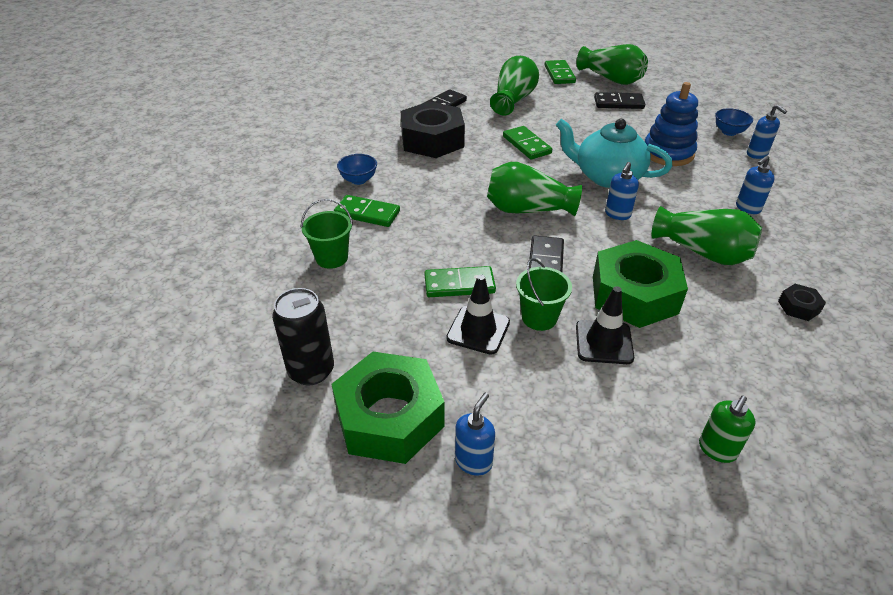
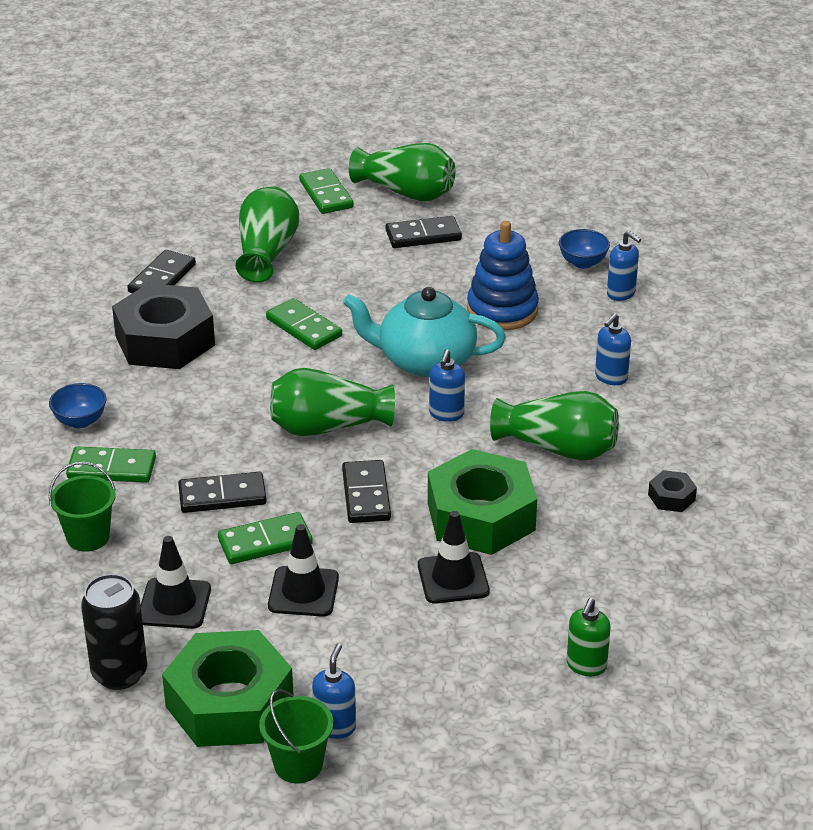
camera: 15 degrees left, 5 degrees down
(375, 320) = (174, 604): none -> black traffic cone
(438, 245) = (222, 496): none -> black domino
(539, 318) = (372, 564): green bucket -> green bucket (298, 765)

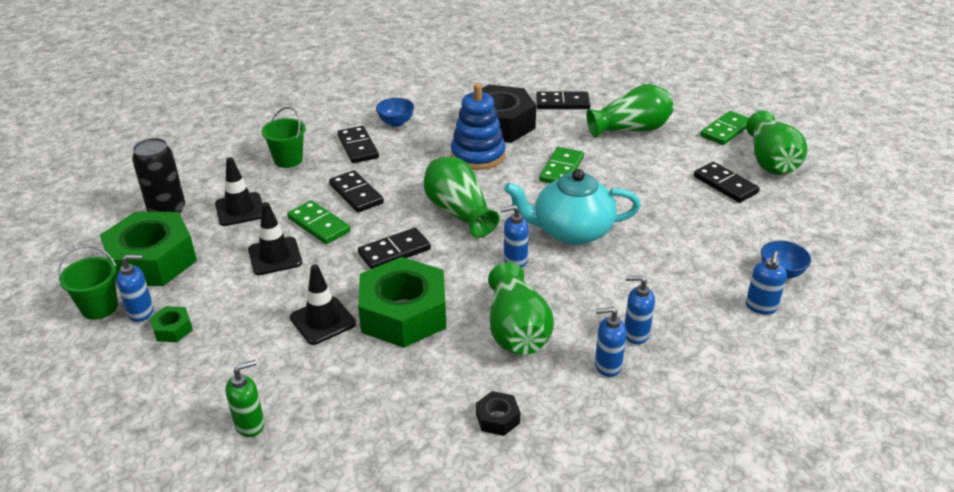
camera: 65 degrees right, 0 degrees up
(112, 468) = (358, 147): green domino -> black domino
(387, 703) = (172, 329): none -> green nut
(424, 360) = (571, 231): turquoise teapot -> turquoise teapot turned 75 degrees counterclockwise
(502, 310) = (670, 249): blue stacking toy -> blue stacking toy (478, 155)
(586, 666) = (250, 425): green soap dispenser -> green soap dispenser turned 150 degrees clockwise
(642, 409) = (607, 365): none -> blue soap dispenser

